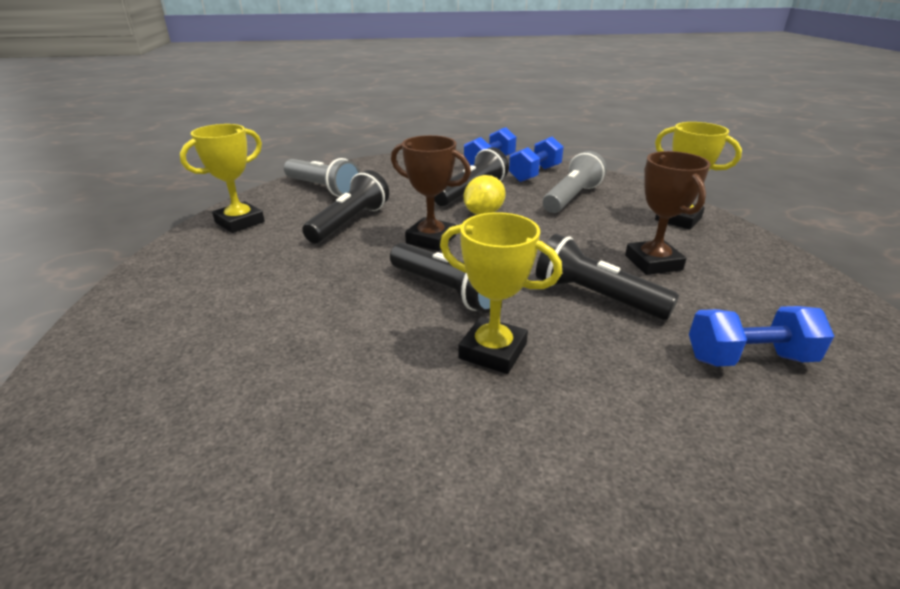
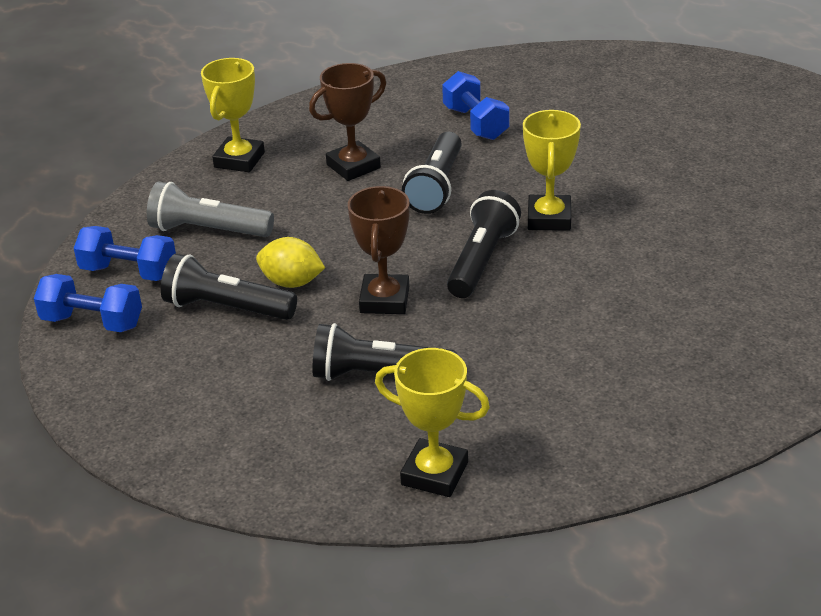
camera: 110 degrees left, 5 degrees up
(323, 188) = (277, 450): grey flashlight -> none

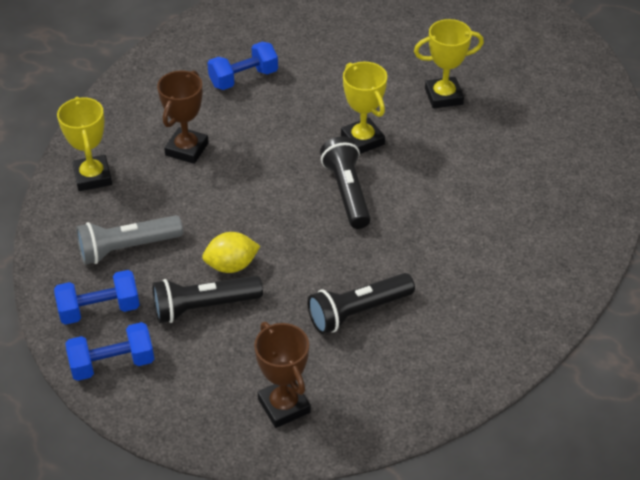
camera: 35 degrees left, 10 degrees up
(384, 300) = (309, 251): brown trophy -> brown trophy (284, 406)
(434, 474) = (457, 367): yellow trophy -> yellow trophy (443, 96)
(436, 186) = (263, 143): black flashlight -> none
(475, 123) = (243, 78): blue dumbbell -> blue dumbbell turned 60 degrees counterclockwise

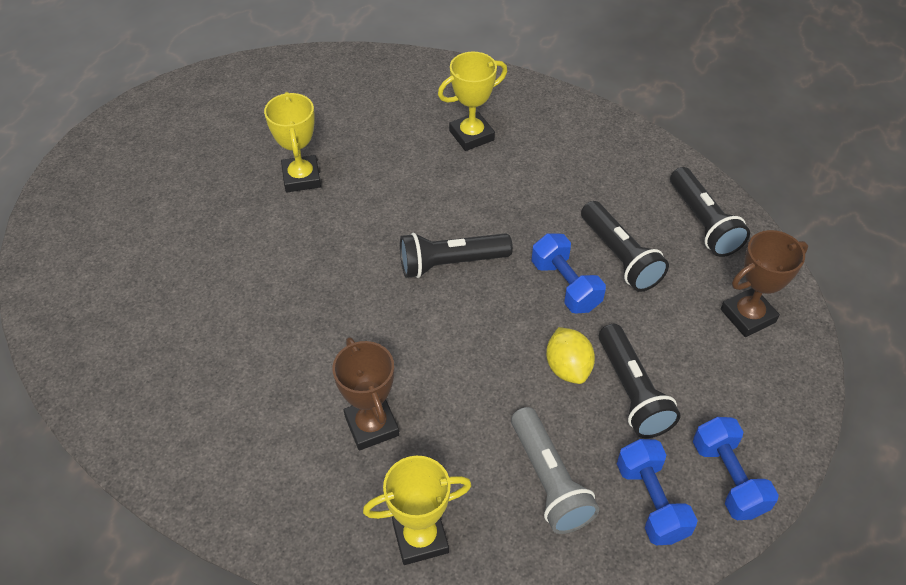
camera: 90 degrees left, 5 degrees up
(187, 149) = (371, 425): brown trophy -> brown trophy turned 45 degrees clockwise
(243, 78) = (239, 368): blue dumbbell -> blue dumbbell (565, 285)
(362, 140) = (367, 248): yellow trophy -> yellow trophy (471, 135)
(407, 385) = (703, 222): none -> black flashlight

